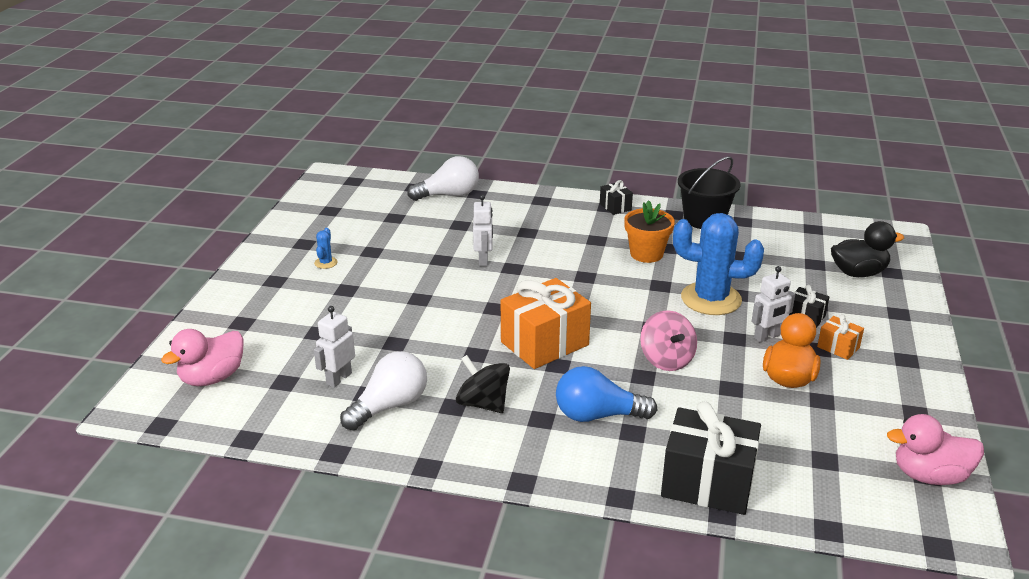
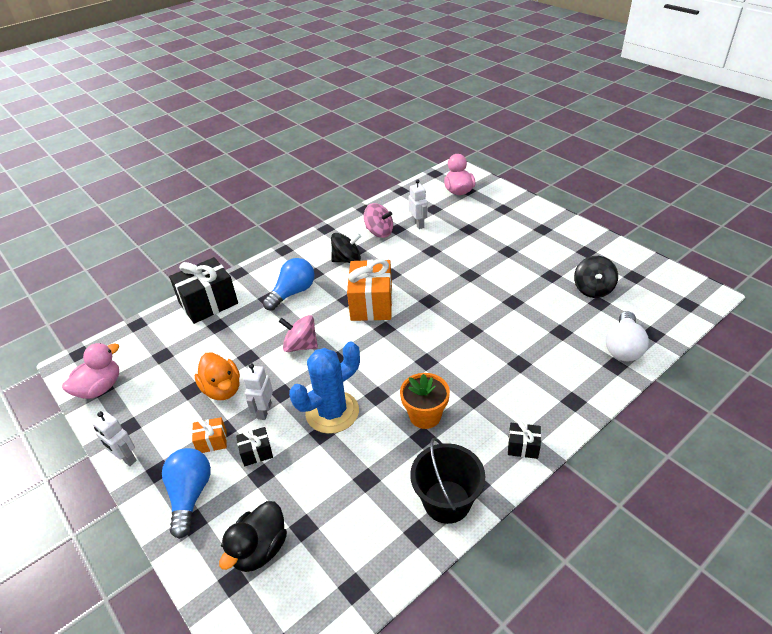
camera: 130 degrees right, 10 degrees up
(326, 263) = (550, 253): blue cactus -> none
(374, 225) = (593, 289): none -> black spinning top
(390, 406) = (379, 232): white light bulb -> pink spinning top
(483, 260) = (495, 321): white robot -> white robot (126, 458)
(888, 327) = (190, 495): none -> blue light bulb

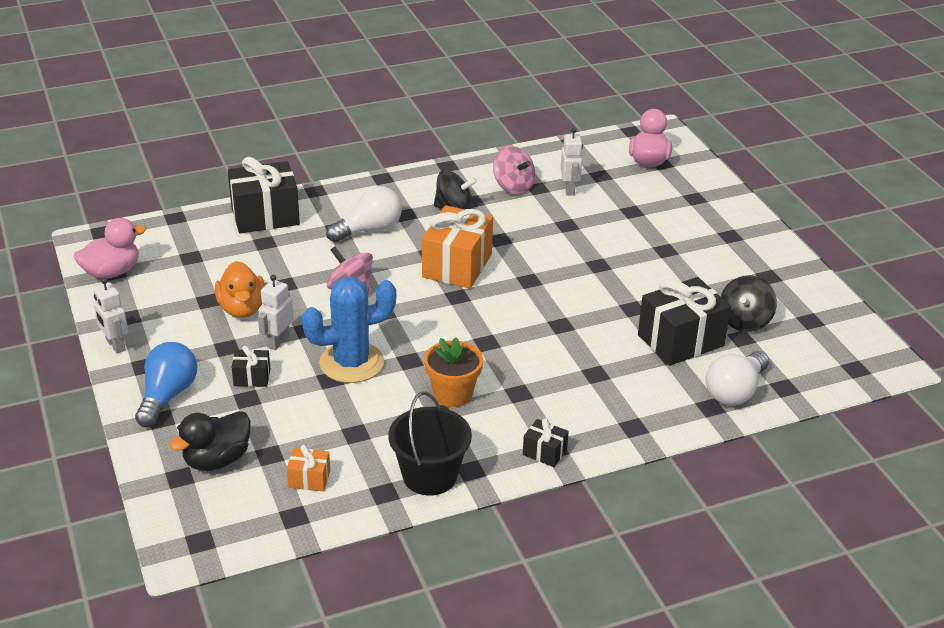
camera: 15 degrees right, 5 degrees down
(212, 441) = (210, 354): orange gift -> orange gift (309, 479)
(293, 293) = (369, 229): blue light bulb -> white light bulb
(561, 317) = (680, 340): none -> black gift

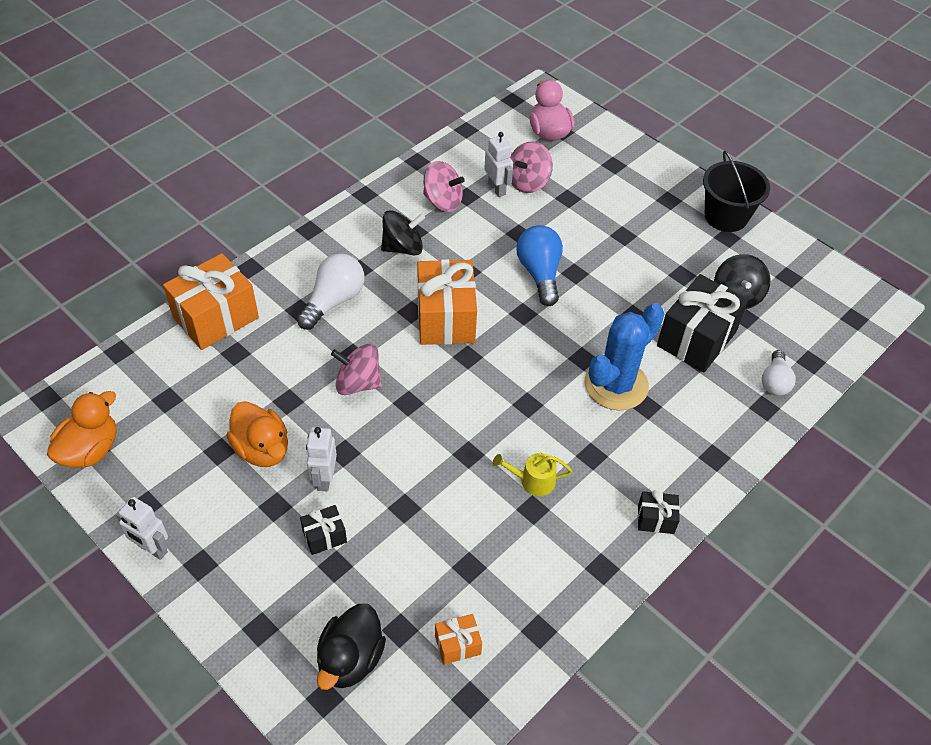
camera: 25 degrees left, 15 degrees up
(112, 272) = (90, 450): pink duck -> orange duck
(167, 396) = (249, 595): blue light bulb -> blue light bulb (539, 273)
(265, 216) = (216, 317): black gift -> orange gift
(351, 363) = (414, 478): blue cactus -> blue cactus (616, 385)
(430, 476) = (569, 591): black bucket -> black bucket (726, 216)
(453, 394) = (533, 481): orange flower pot -> yellow watering can
(602, 191) = (528, 182): none -> pink spinning top
(735, 391) = (774, 382): white light bulb -> white light bulb, size x0.65

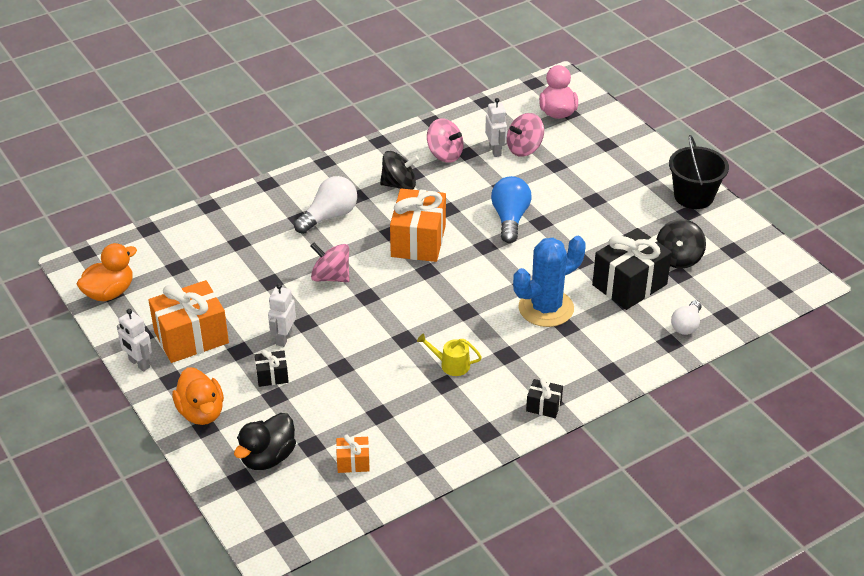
camera: 15 degrees right, 10 degrees down
(216, 317) = (230, 215): orange gift -> orange gift (191, 337)
(262, 449) = (241, 311): orange duck -> orange duck (201, 412)

